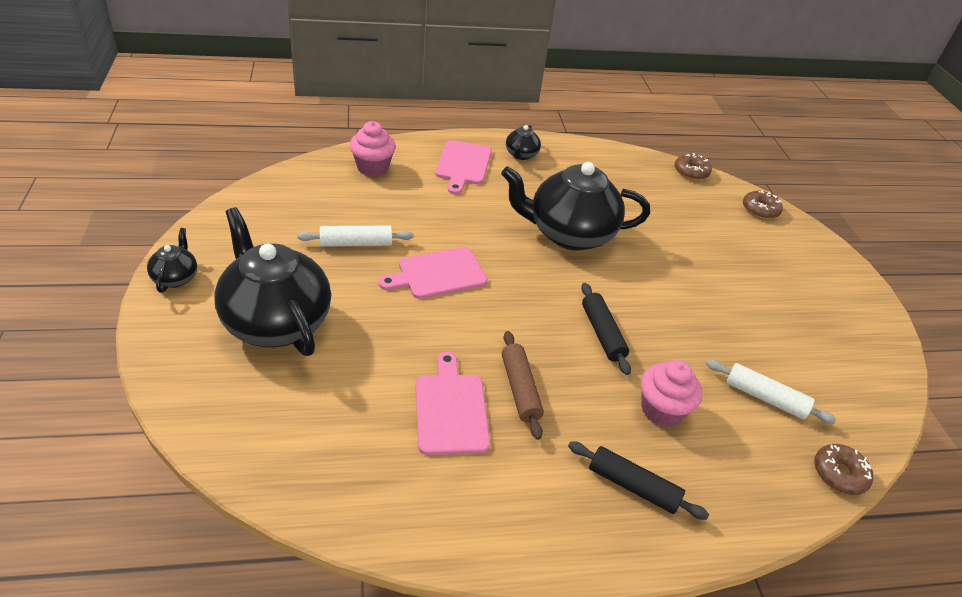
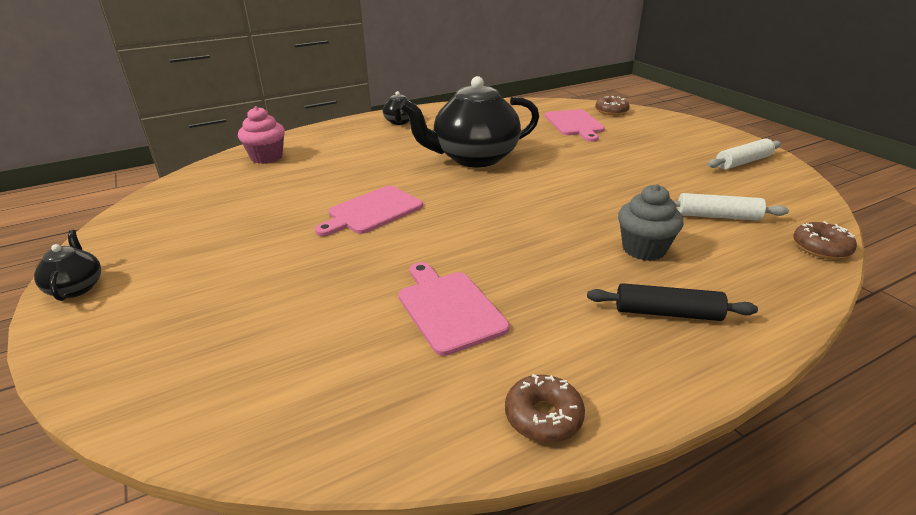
camera: 15 degrees left, 10 degrees down
(276, 321) = (215, 292): black teapot -> none
(356, 243) = (277, 210): white rolling pin -> white rolling pin (743, 162)
(463, 165) = (352, 138): pink cutting board -> pink cutting board (574, 124)
(520, 389) = (506, 272): brown rolling pin -> none
(602, 333) = (551, 212): black rolling pin -> none
(661, 410) = (643, 249): pink cupcake -> grey cupcake
(691, 172) = (543, 103): brown donut -> brown donut (543, 416)

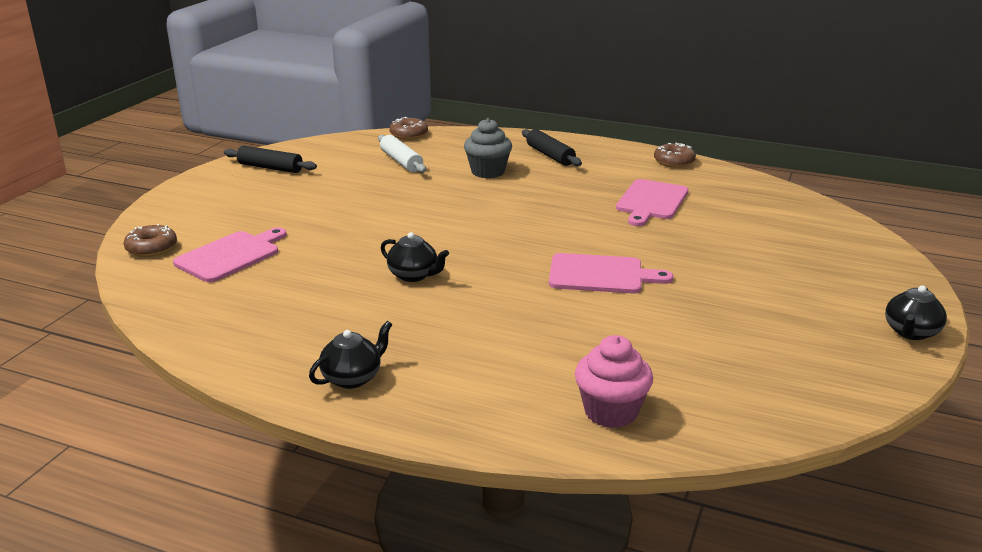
camera: 130 degrees left, 5 degrees down
(474, 158) = (414, 275): black teapot -> black teapot, size x0.44
(743, 162) = (270, 168): white rolling pin -> black rolling pin

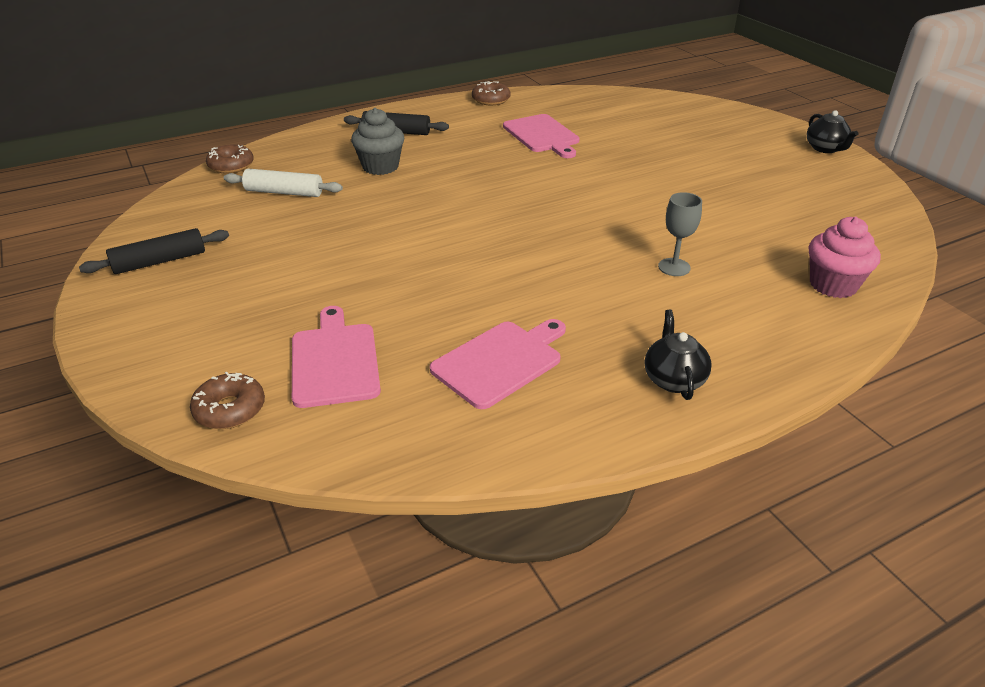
camera: 50 degrees left, 10 degrees up
(414, 275) = (525, 277): black teapot -> none
(521, 327) = (674, 267): none -> grey goblet
(600, 275) = (631, 202): pink cutting board -> pink cutting board (500, 361)

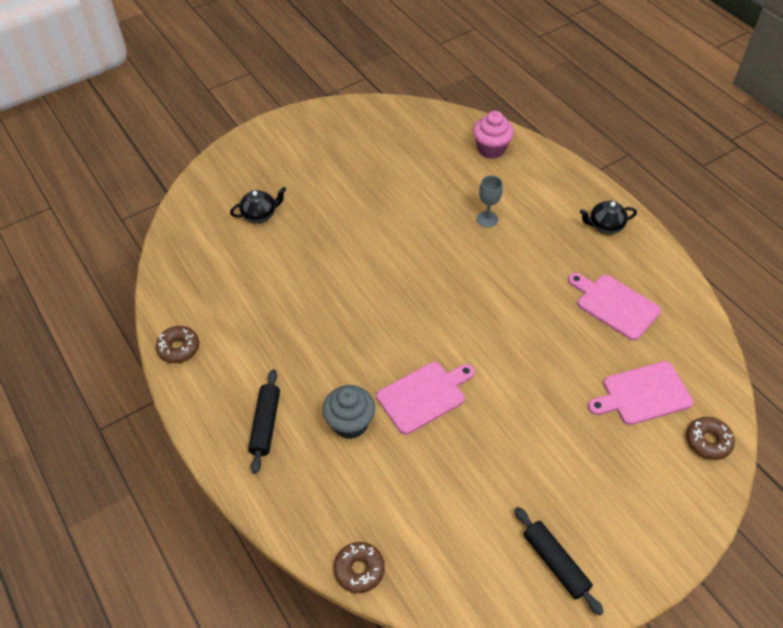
camera: 95 degrees left, 15 degrees up
(284, 192) = (413, 496): white rolling pin -> none
(542, 135) = (272, 299): pink cutting board -> pink cutting board (424, 396)
(825, 148) = (294, 122): black teapot -> black teapot (260, 215)

